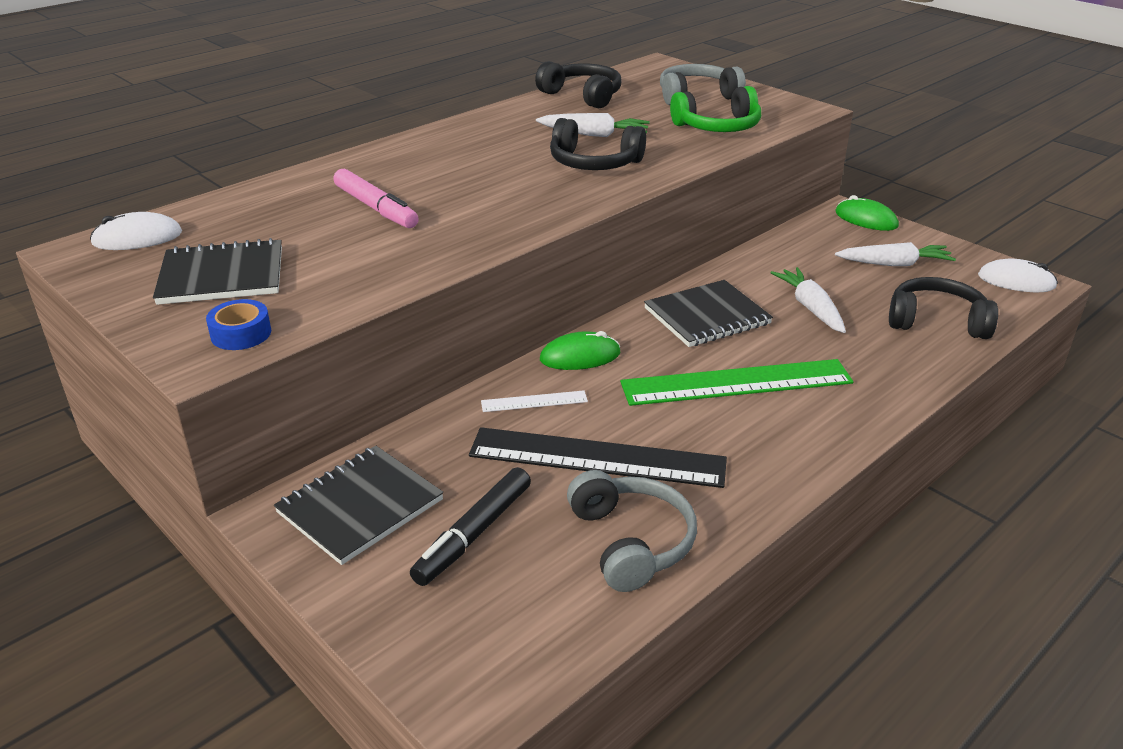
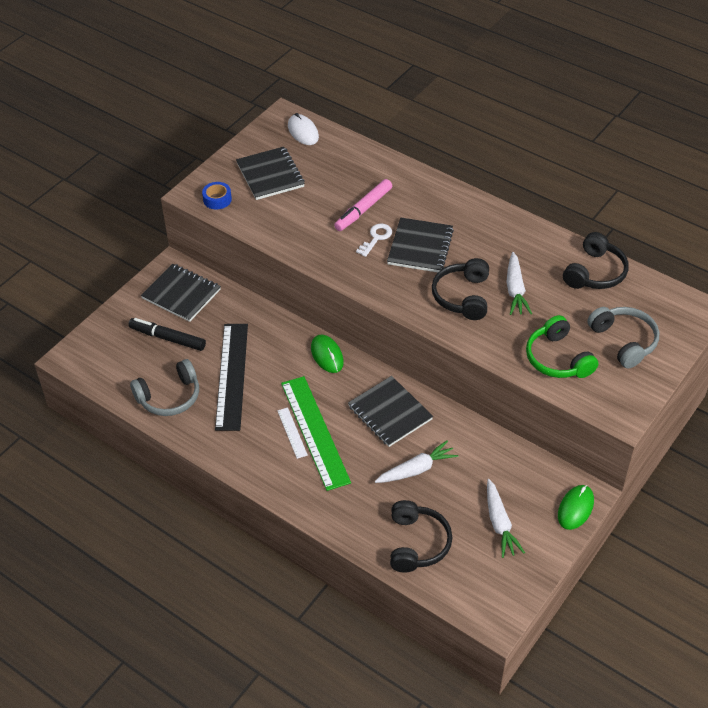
camera: 80 degrees right, 15 degrees up
(445, 205) = (376, 238): none -> white key
(483, 178) = (420, 247): none -> black notebook
(534, 401) = (277, 342): white ruler -> white ruler (292, 432)
(1016, 281) = (495, 603): white mouse -> none

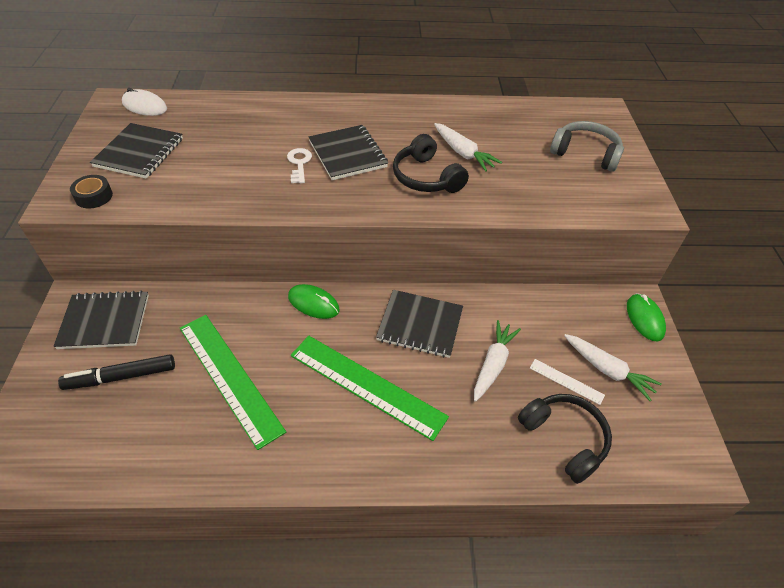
camera: 40 degrees left, 0 degrees up
(169, 397) = (171, 443): grey headphones -> none
(217, 199) = (94, 196): blue tape -> black tape
(232, 376) = (229, 377): black ruler -> green ruler
(270, 175) = (139, 152): black notebook -> black notebook turned 75 degrees clockwise
(292, 432) = (344, 400): white ruler -> white ruler (566, 381)
(363, 210) = (264, 146): pink marker -> none
(557, 359) = (555, 190): green headphones -> none
(595, 272) = (507, 115): black headphones -> none

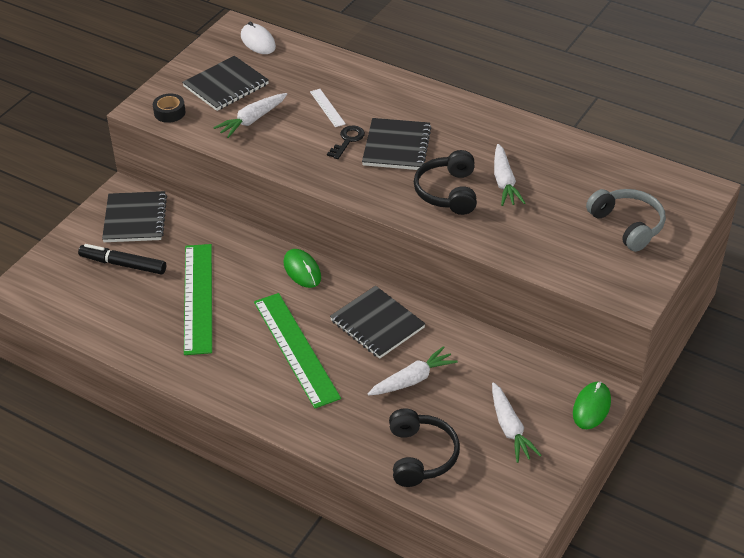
camera: 35 degrees right, 5 degrees down
(104, 321) = (135, 219): black notebook -> black notebook turned 60 degrees clockwise
(190, 175) = (252, 120): none -> white carrot
(299, 163) = (347, 140): white key -> black key
(566, 381) = (464, 420): white ruler -> white ruler (327, 108)

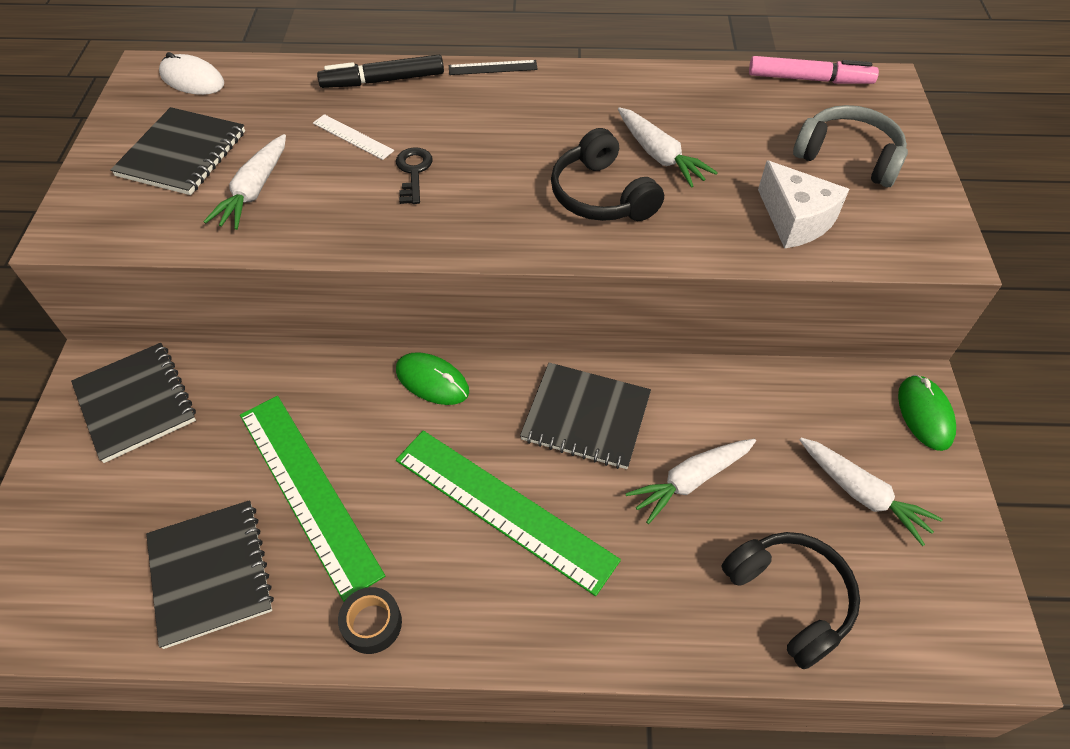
camera: 30 degrees left, 10 degrees up
(123, 264) = (156, 487): black marker -> black marker (383, 81)
(169, 112) = (115, 223): black tape -> black tape (372, 624)
(396, 146) = (486, 157): black notebook -> black notebook (210, 573)
(412, 380) = (690, 481): white carrot -> white carrot turned 150 degrees counterclockwise
(444, 92) = (493, 68): none -> black ruler
(555, 248) = (795, 220): none -> white cheese
(651, 169) = (809, 79): none -> pink marker

